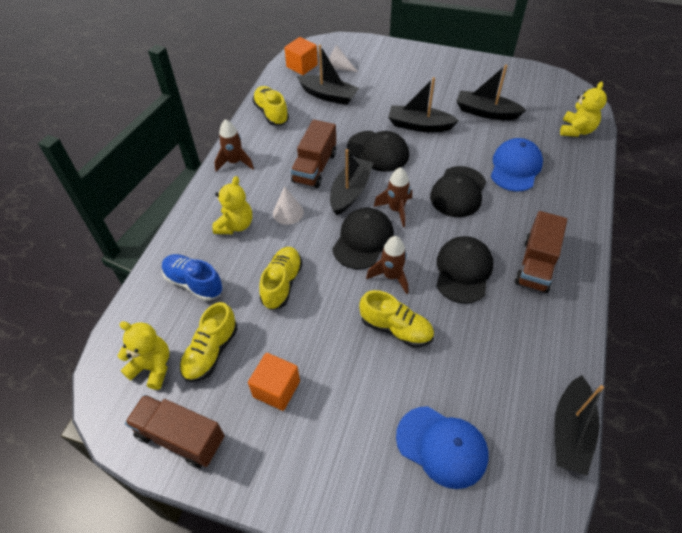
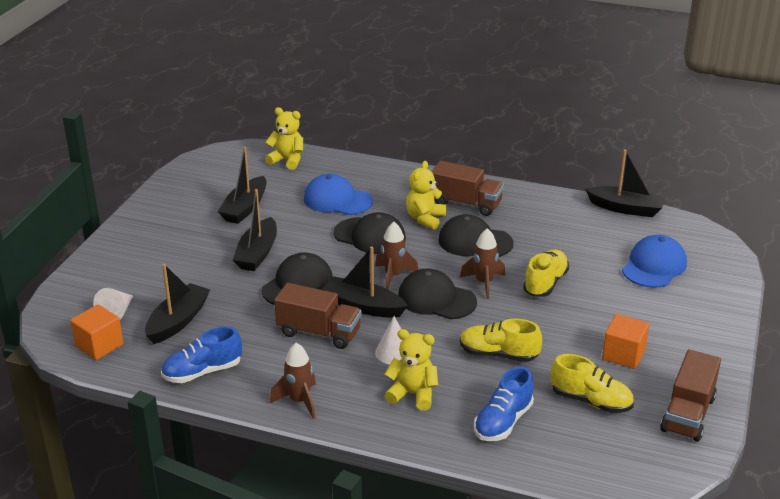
camera: 90 degrees left, 20 degrees down
(152, 367) = (617, 443): yellow teddy bear -> yellow teddy bear (425, 219)
(271, 113) = (202, 372): yellow shoe -> blue shoe

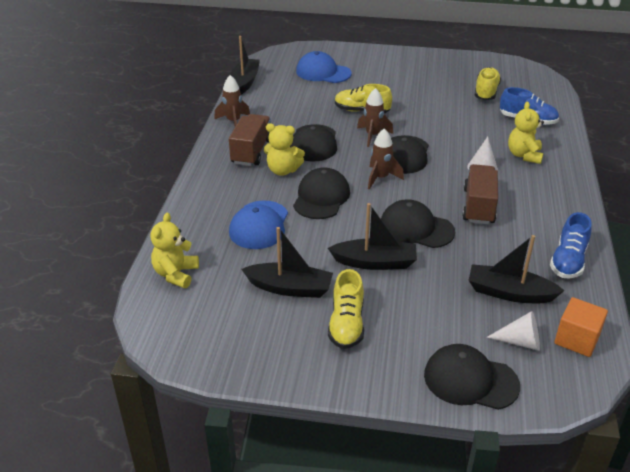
camera: 100 degrees left, 5 degrees up
(94, 278) = (470, 380): none -> black cap
(202, 372) = (568, 261): blue shoe -> blue shoe turned 60 degrees clockwise
(299, 401) = (567, 203): brown rocket -> brown rocket (233, 122)
(363, 306) = (431, 188): black boat -> none
(498, 354) = (458, 125): yellow shoe -> yellow shoe (346, 324)
(623, 354) = (432, 82): orange cube -> none
(688, 414) = (477, 64): brown truck -> none

